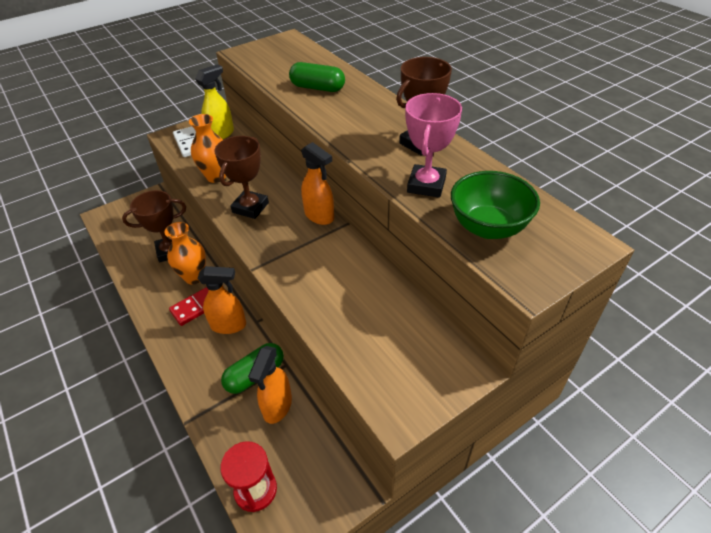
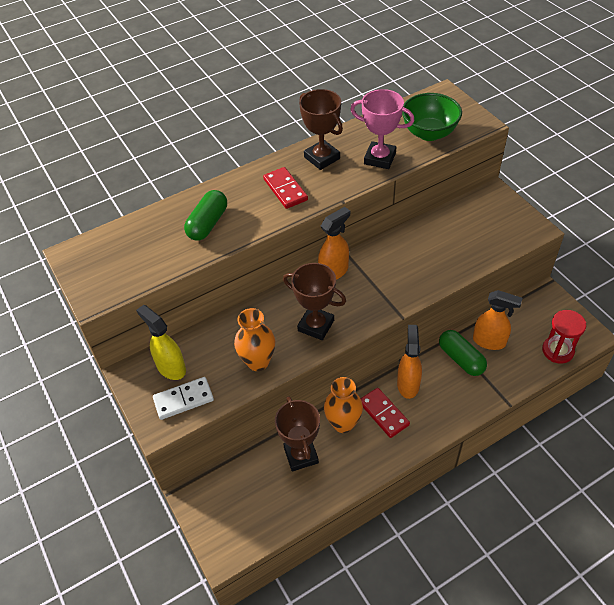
camera: 85 degrees left, 5 degrees up
(365, 124) = (285, 189): none -> red domino

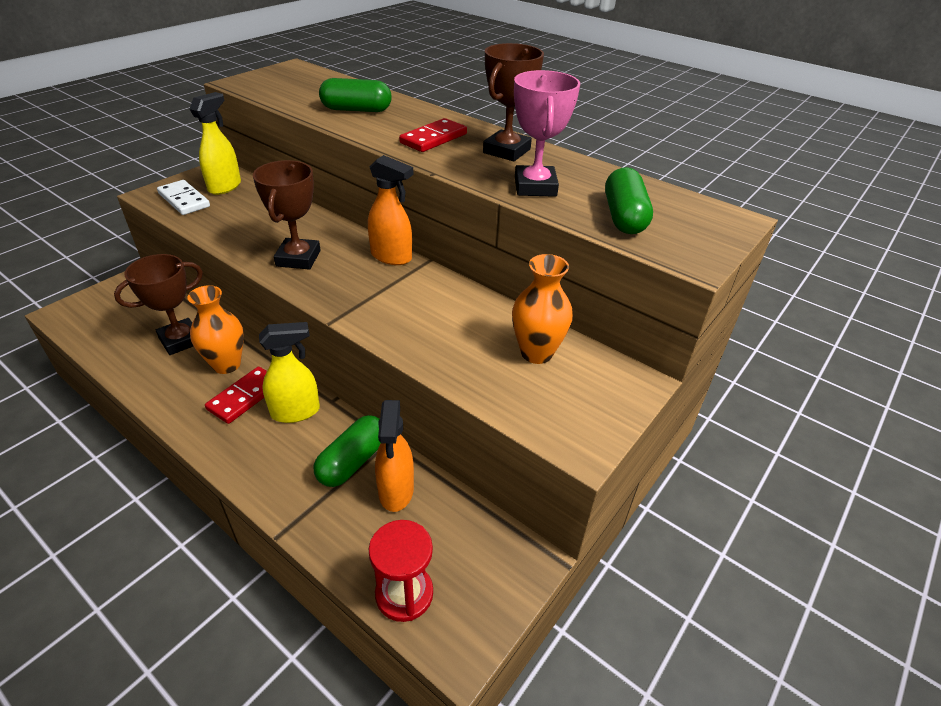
camera: 65 degrees right, 10 degrees down
(258, 362) = (237, 231): orange vase -> orange vase (536, 353)
(408, 384) = (296, 412): orange spray bottle -> yellow spray bottle
(429, 133) = (624, 217): green bowl -> green capsule

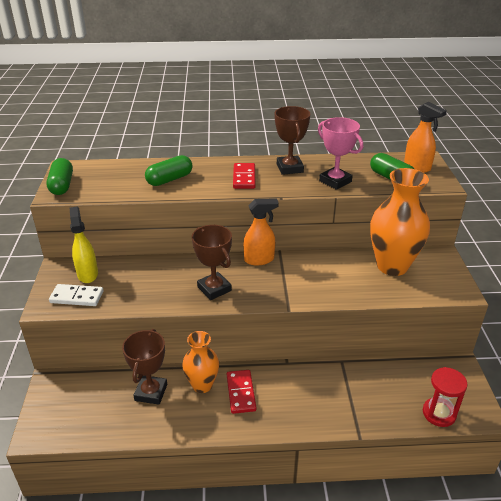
camera: 40 degrees left, 5 degrees down
(296, 412) = (278, 380): yellow spray bottle -> none
(353, 461) = (340, 381): green capsule -> green capsule (62, 185)
(396, 491) = (376, 378): orange spray bottle -> orange spray bottle (417, 167)
(536, 353) = (392, 266): orange vase -> orange vase, size x1.68

